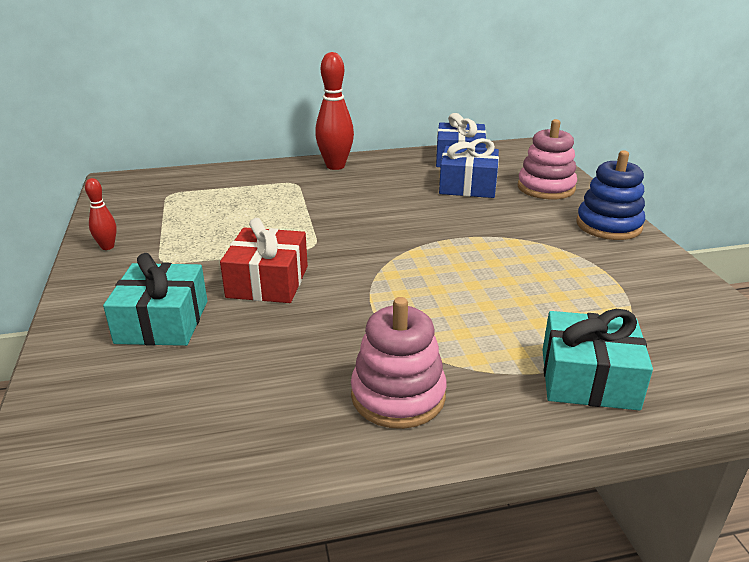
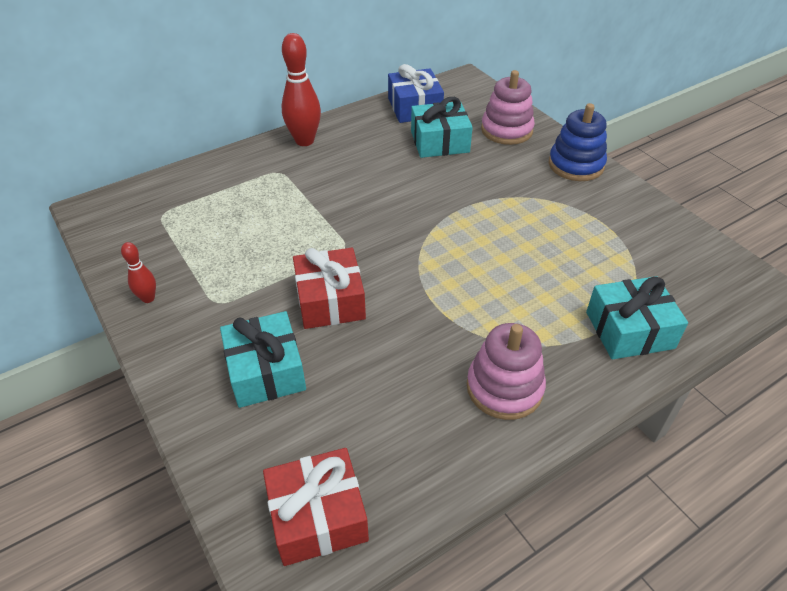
camera: 20 degrees left, 15 degrees up
(109, 456) = (318, 516): none -> red gift
(468, 186) = (440, 142): blue gift -> turquoise gift

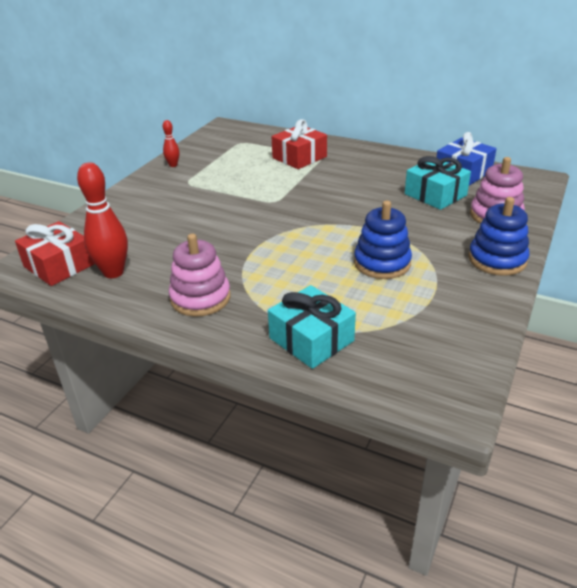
camera: 60 degrees right, 10 degrees down
(266, 371) = (148, 215): turquoise gift -> none
(304, 141) = (363, 152): red bowling pin -> red bowling pin (113, 272)
(330, 300) = (222, 213): red gift -> red gift (299, 157)
(533, 229) = (382, 263): none -> blue stacking toy

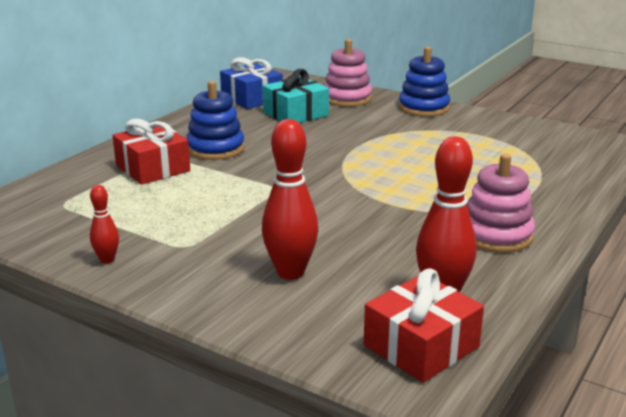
camera: 85 degrees left, 10 degrees down
(152, 218) = (290, 272): none -> red bowling pin
(311, 339) = (556, 184): turquoise gift -> none
(382, 263) = (427, 147): blue stacking toy -> blue stacking toy (215, 149)

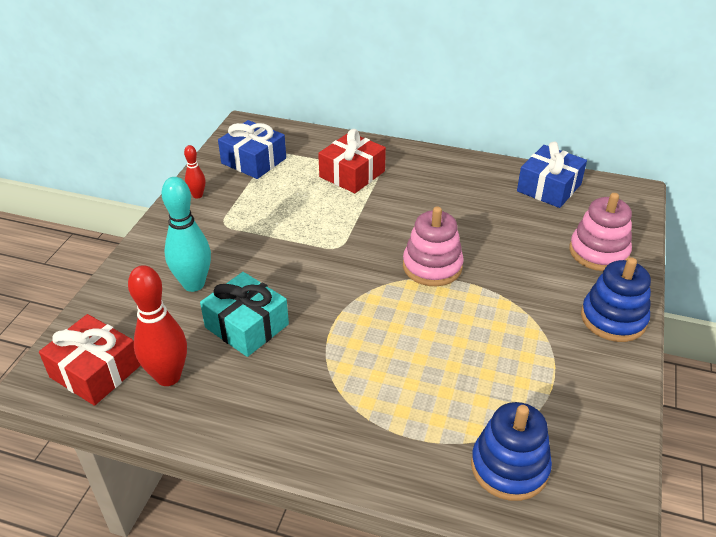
camera: 75 degrees right, 15 degrees up
(66, 218) = (254, 161): none -> blue gift
(215, 149) = (408, 195): blue stacking toy -> blue stacking toy (509, 467)
(290, 272) = (193, 284): red bowling pin -> turquoise bowling pin
(296, 114) = (525, 224): turquoise gift -> turquoise gift (247, 326)
(496, 235) = (287, 407): pink stacking toy -> pink stacking toy (432, 266)

